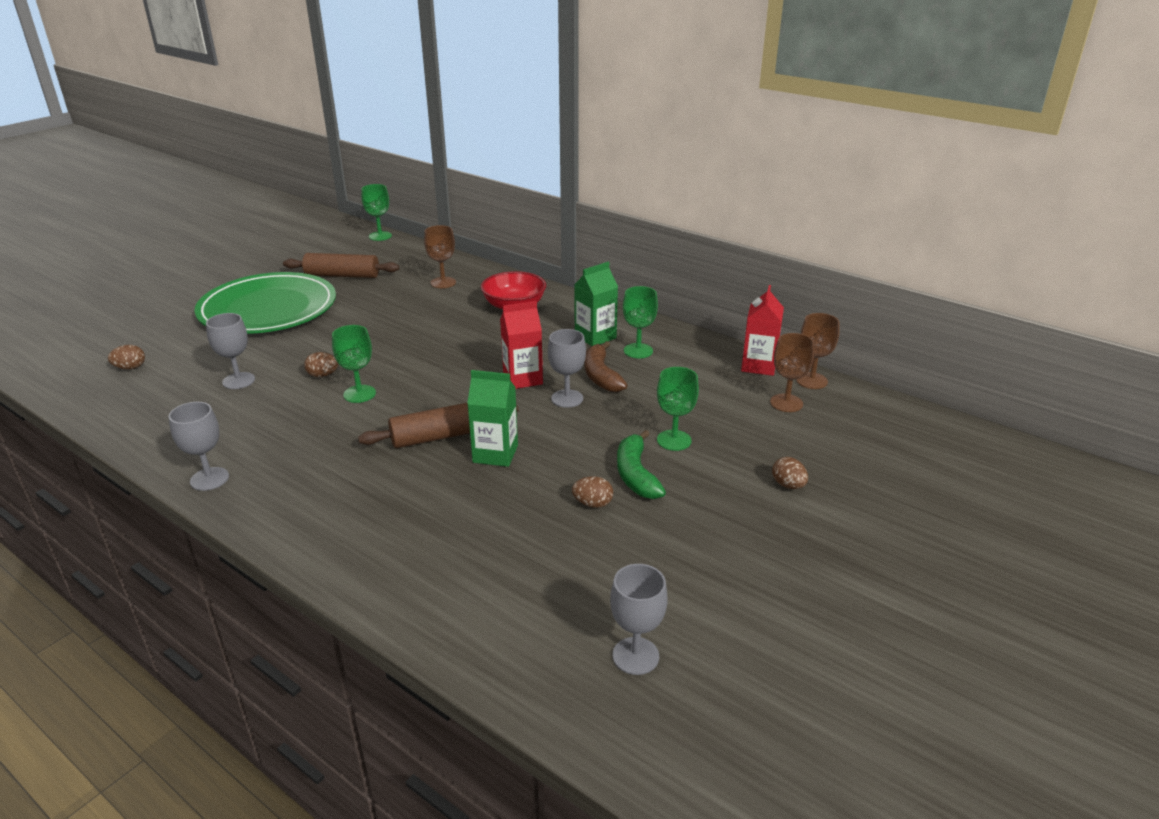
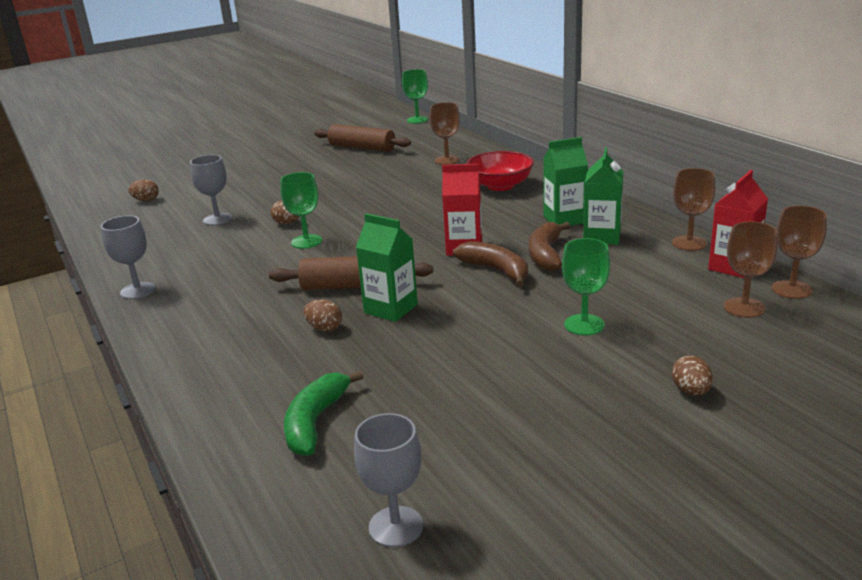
camera: 25 degrees right, 5 degrees down
(268, 309) = (282, 168): green plate -> none
(567, 398) = (496, 270): grey goblet -> brown banana
(592, 504) = (454, 370): brown egg -> brown egg (324, 328)
(636, 474) = (519, 350): green banana -> green banana (315, 422)
(638, 351) = (602, 237): green goblet -> green carton
(712, 348) = (689, 243): none -> brown goblet

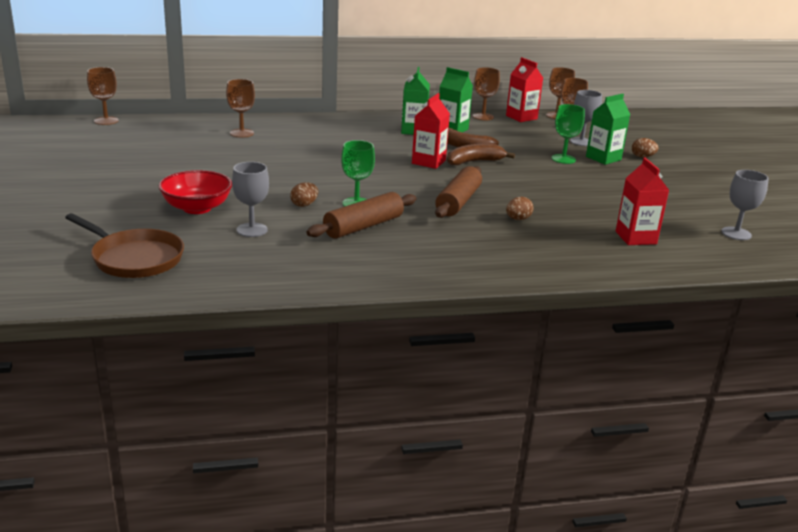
camera: 75 degrees left, 0 degrees up
(138, 290) = (387, 277): grey goblet -> grey goblet (581, 142)
(146, 200) = (134, 258): brown egg -> brown pan
(315, 422) = (635, 238): green banana -> red carton
(362, 148) = (148, 151): brown rolling pin -> brown rolling pin (363, 226)
(391, 309) = (504, 197): green carton -> green carton (603, 158)
(417, 120) = (106, 121): green goblet -> brown goblet
(500, 186) = (327, 131): red bowl -> red bowl (197, 208)

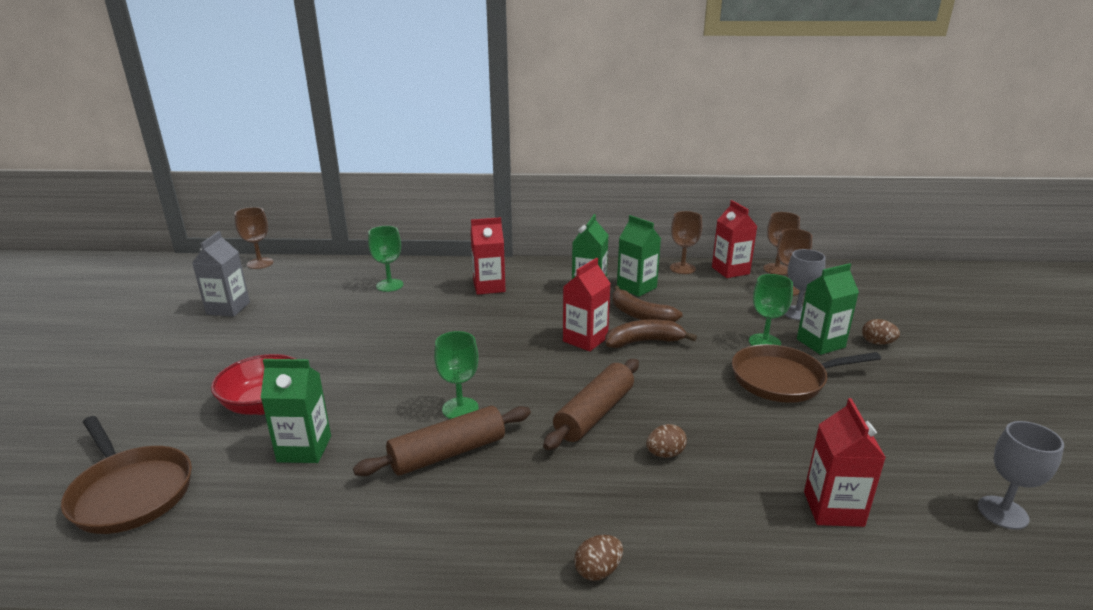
camera: 15 degrees right, 0 degrees up
(106, 152) = (228, 308): none -> grey carton
(241, 133) = (389, 285): brown goblet -> green goblet
(252, 230) = (304, 449): grey goblet -> green carton
(304, 205) = (394, 406): brown egg -> brown egg (598, 570)
(330, 132) = (489, 287): none -> red carton
(583, 178) = (783, 379): none -> brown pan

